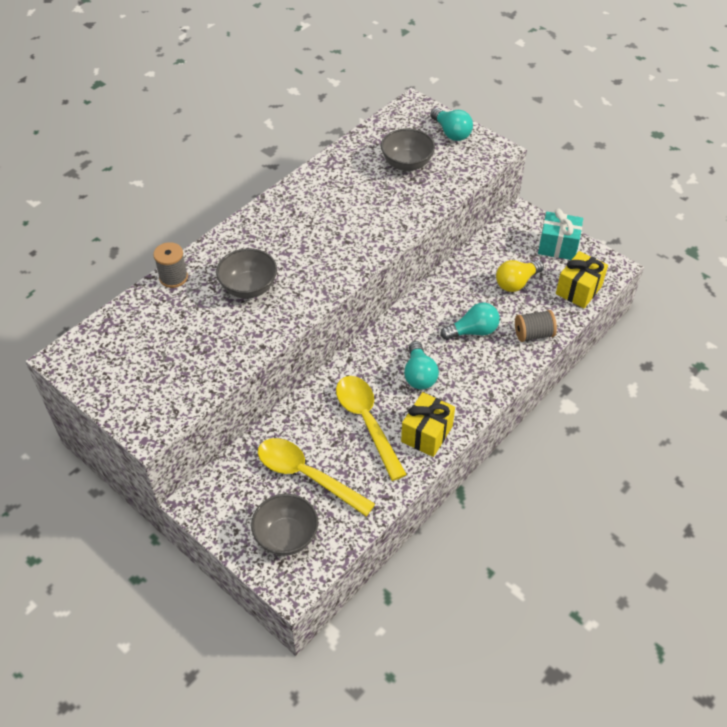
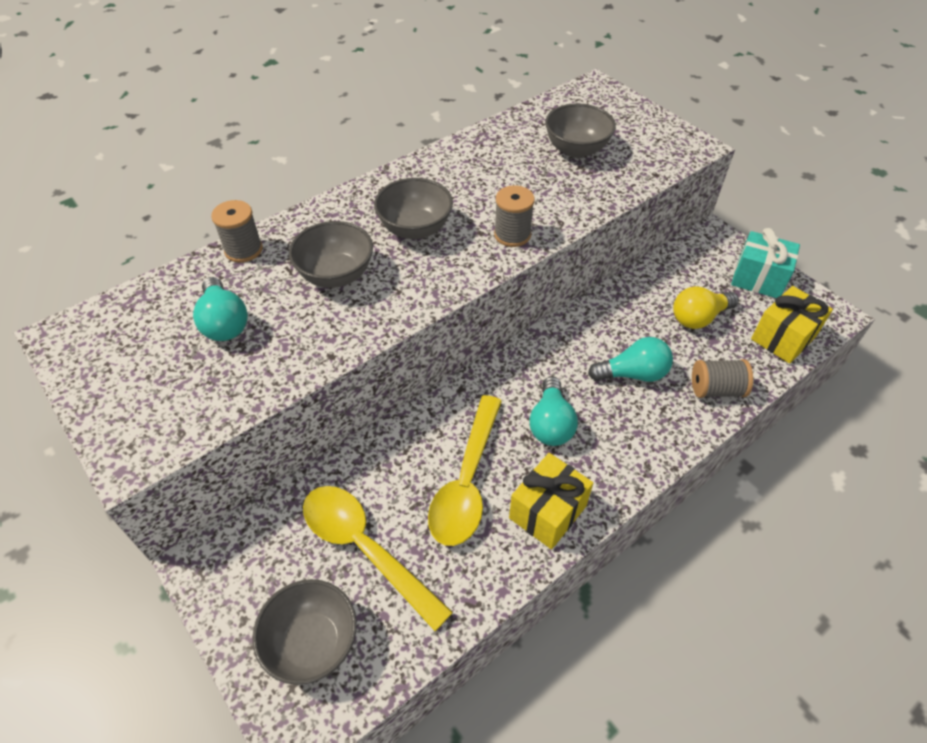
camera: 10 degrees right, 0 degrees up
(298, 245) = (415, 229): none -> grey bowl
(367, 422) = (467, 481): yellow spoon -> yellow spoon turned 150 degrees counterclockwise
(371, 240) = (512, 235): none -> grey spool
(451, 133) = (639, 121): turquoise light bulb -> turquoise light bulb (224, 322)

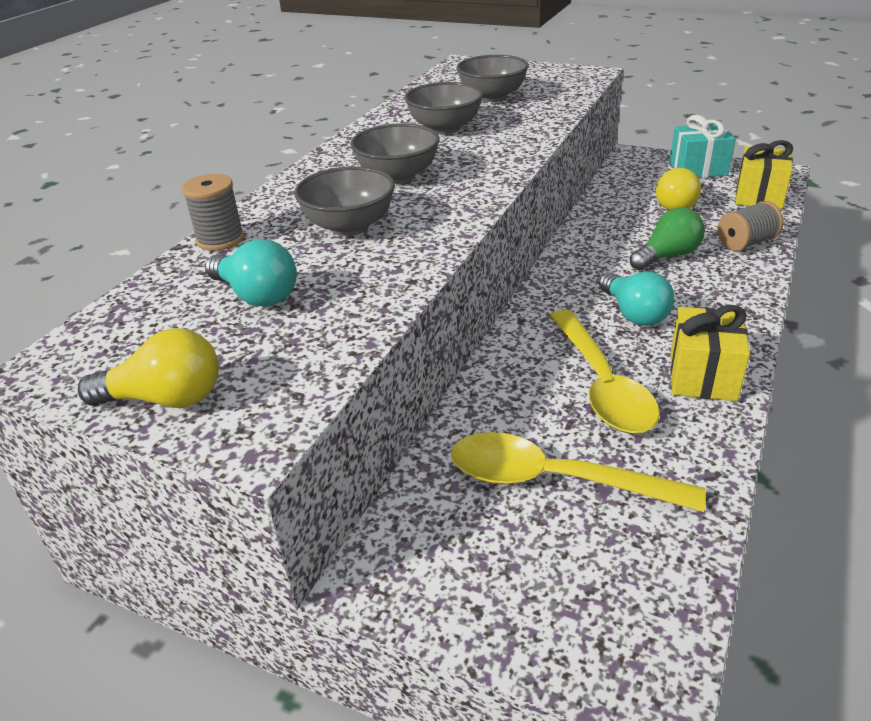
camera: 25 degrees left, 15 degrees down
(109, 397) = (166, 399): none -> yellow light bulb
(312, 643) = (581, 590): grey bowl -> grey bowl (445, 128)
(512, 235) = (498, 155): grey spool -> none
(633, 374) = (667, 256): turquoise light bulb -> green light bulb

